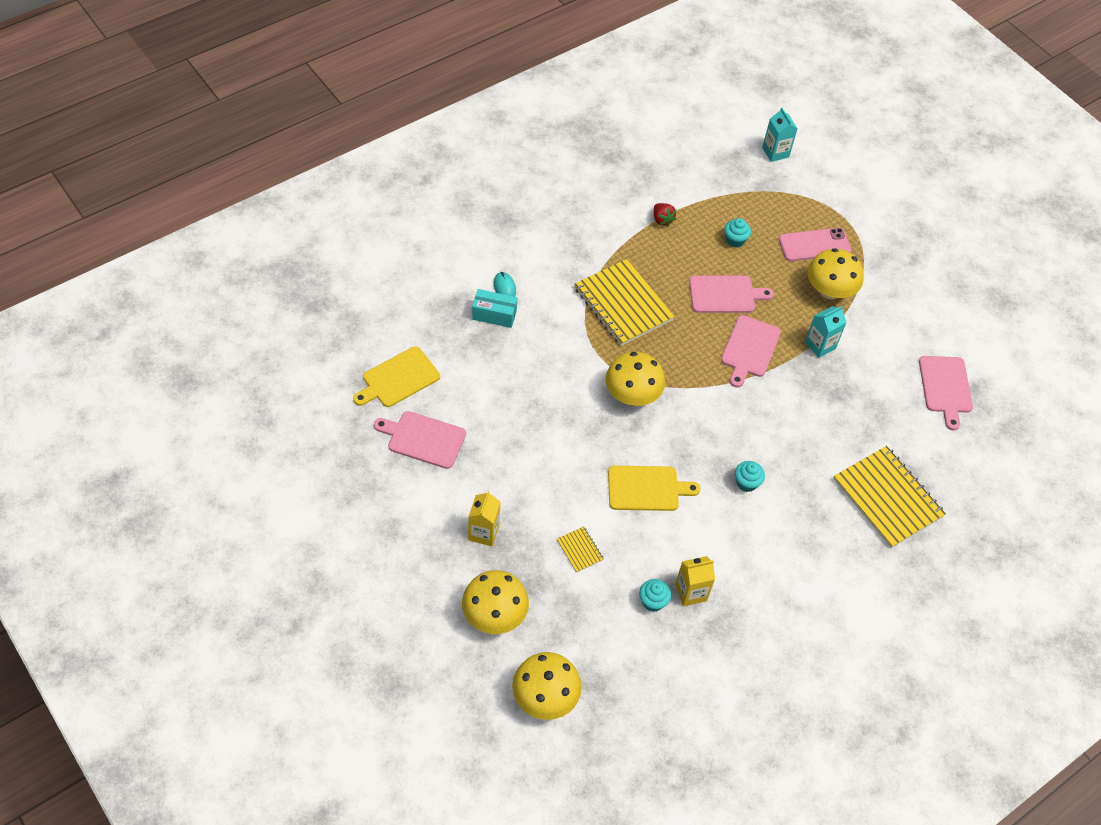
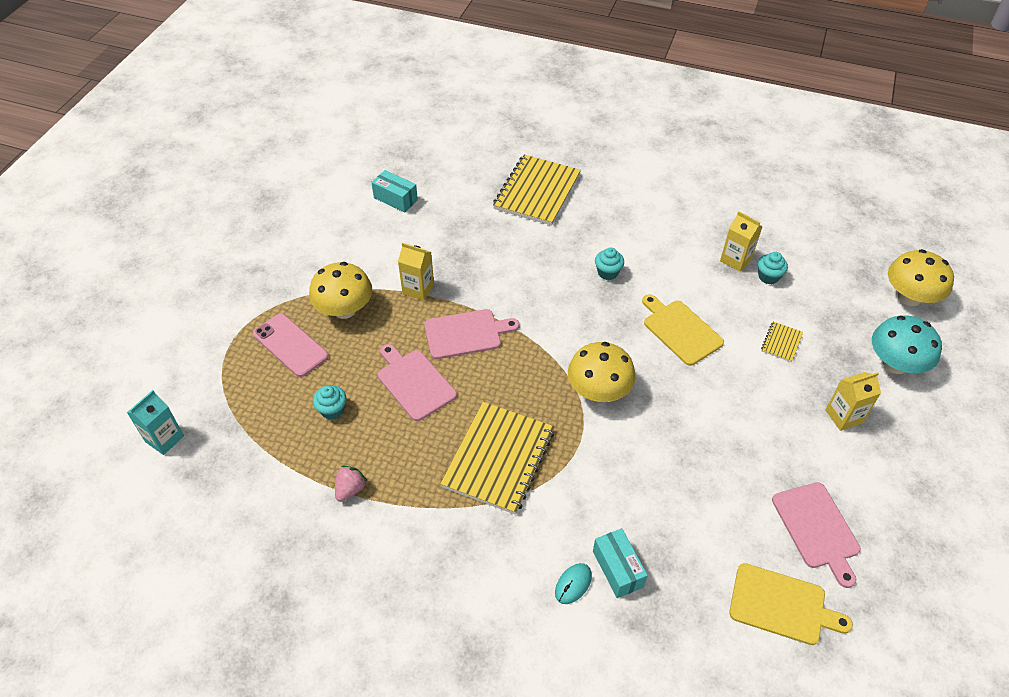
camera: 120 degrees left, 5 degrees down
(494, 615) = (895, 364): yellow mushroom -> turquoise mushroom
(662, 220) = (350, 489): red strawberry -> pink strawberry
(820, 345) = (418, 289): turquoise carton -> yellow carton
(945, 387) = (395, 199): pink cutting board -> turquoise box

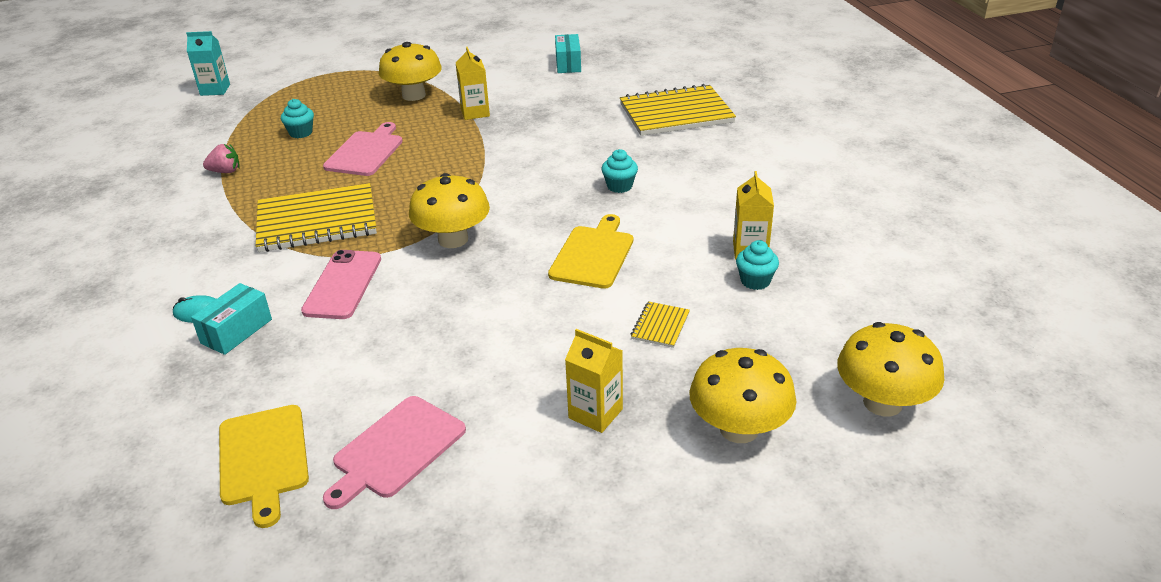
camera: 55 degrees right, 15 degrees down
(290, 345) = (351, 92): pink phone -> pink phone (343, 285)
(466, 333) = (448, 151): pink cutting board -> none
(781, 342) = (660, 326): yellow notebook -> yellow notebook turned 60 degrees counterclockwise
(895, 364) = (739, 429): turquoise mushroom -> yellow mushroom

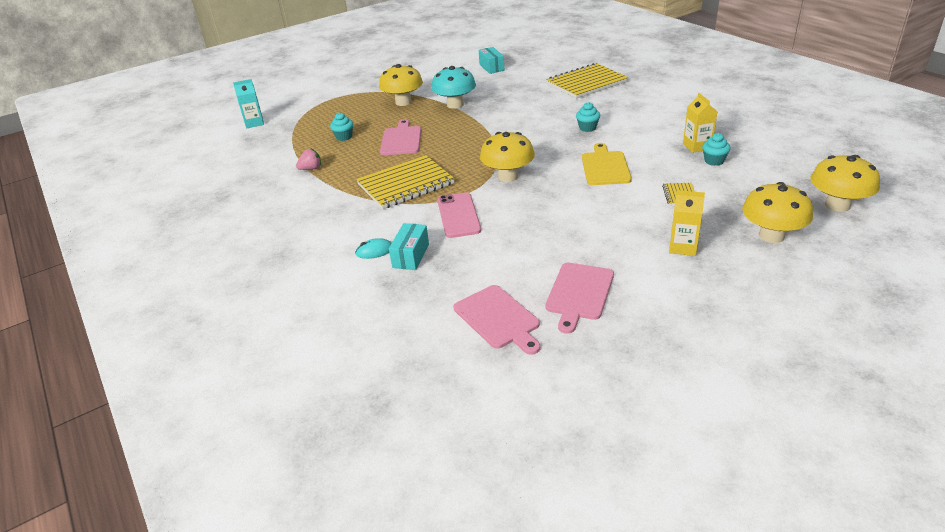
camera: 15 degrees left, 0 degrees up
(264, 458) = (498, 318): yellow cutting board -> pink cutting board
(475, 112) = (455, 105): yellow carton -> turquoise mushroom

